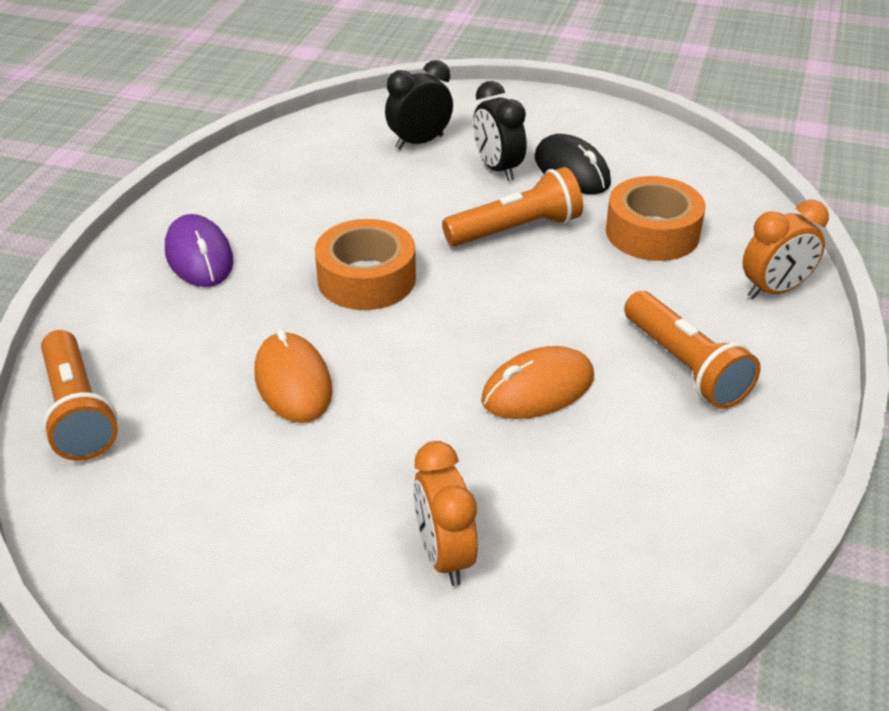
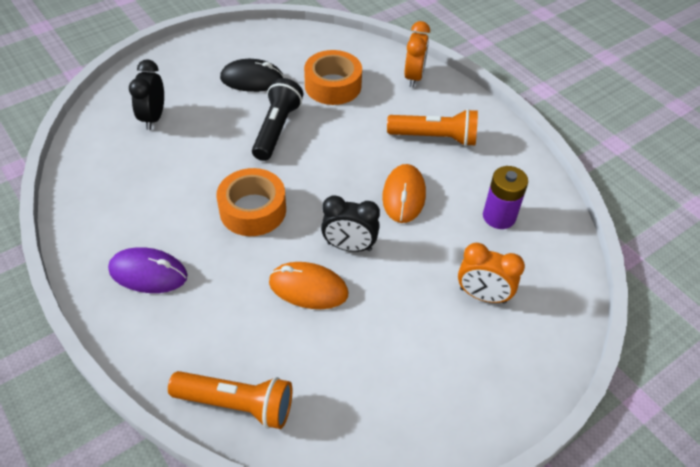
camera: 55 degrees left, 10 degrees up
(497, 168) = (217, 103): black clock -> black clock (349, 246)
(516, 229) = (276, 129): orange flashlight -> black flashlight
(615, 504) = (499, 216): none -> purple battery

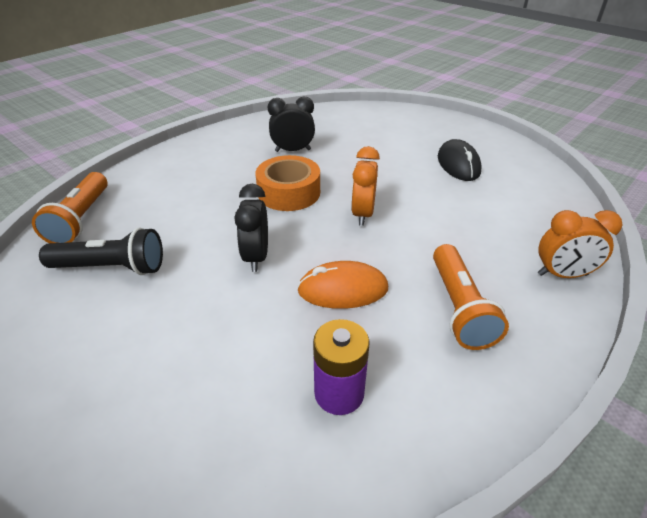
camera: 80 degrees right, 10 degrees down
(148, 273) = (211, 158): purple mouse -> none
(153, 118) = (375, 130): black clock -> black clock (293, 150)
(276, 129) = (399, 188): black flashlight -> black flashlight (111, 267)
(308, 288) = (200, 238): orange mouse -> none
(333, 85) = (490, 212): orange tape -> none
(482, 295) = (195, 383): orange clock -> orange clock (363, 214)

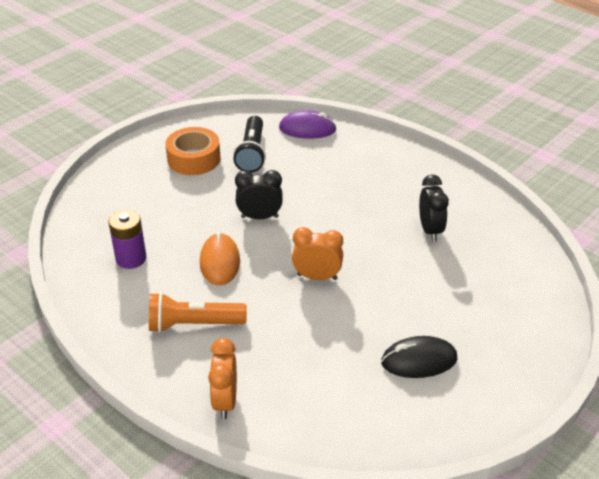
camera: 90 degrees right, 0 degrees up
(81, 219) = (307, 129): orange flashlight -> purple mouse
(289, 192) = (350, 230): orange tape -> orange tape (194, 159)

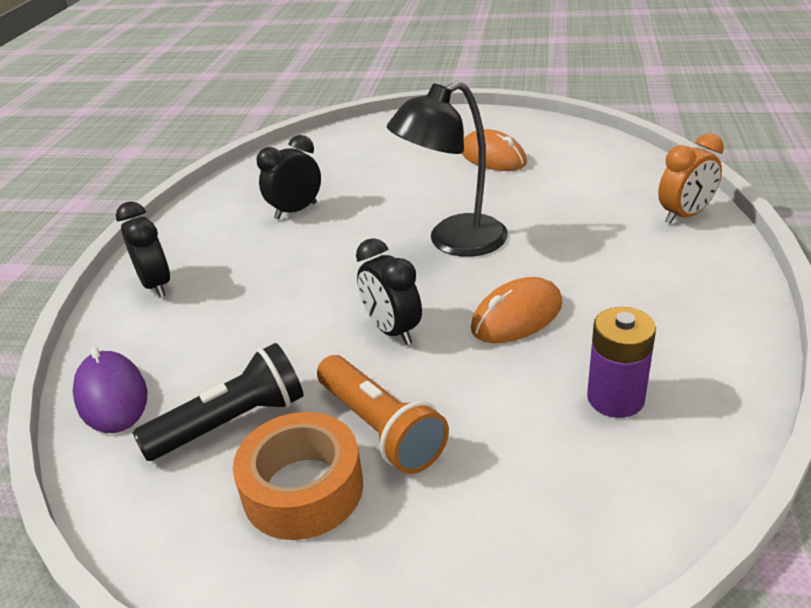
camera: 120 degrees left, 5 degrees down
(194, 324) = (634, 280): orange flashlight -> orange flashlight (380, 428)
(317, 277) = (453, 242): orange clock -> black lamp
(392, 158) = (156, 285): none -> black clock
(419, 360) = (492, 157): black mouse -> orange mouse

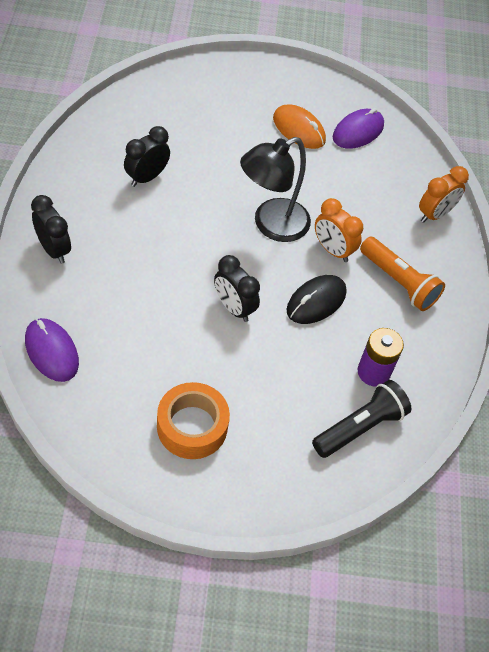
camera: 15 degrees left, 20 degrees up
(231, 422) = (138, 377): black flashlight -> black flashlight (360, 427)
(380, 428) = (233, 386): orange flashlight -> orange flashlight (398, 282)
(517, 316) = (316, 301): orange mouse -> black mouse
(540, 260) = (332, 250): none -> orange clock
(568, 153) = (358, 131): none -> purple mouse

